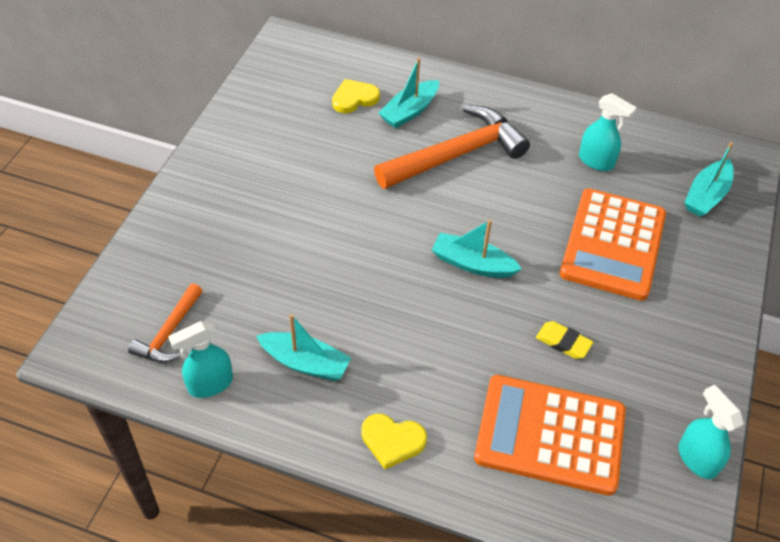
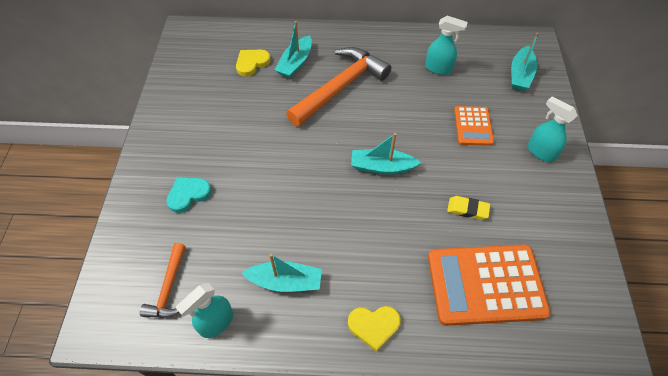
camera: 15 degrees left, 5 degrees up
(225, 235) = (188, 194): none -> turquoise heart
(613, 244) = (473, 126): orange calculator -> orange calculator, size x0.54
(696, 458) = (592, 271): turquoise spray bottle -> turquoise spray bottle (541, 152)

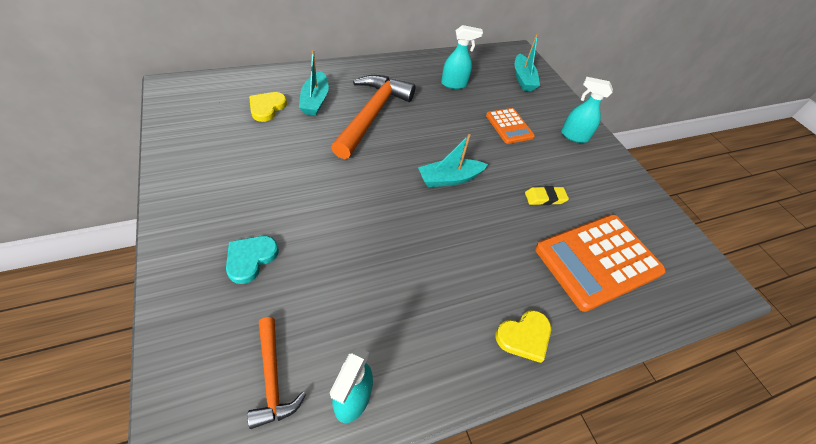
camera: 30 degrees left, 5 degrees down
(285, 281) = (411, 321): turquoise boat -> none

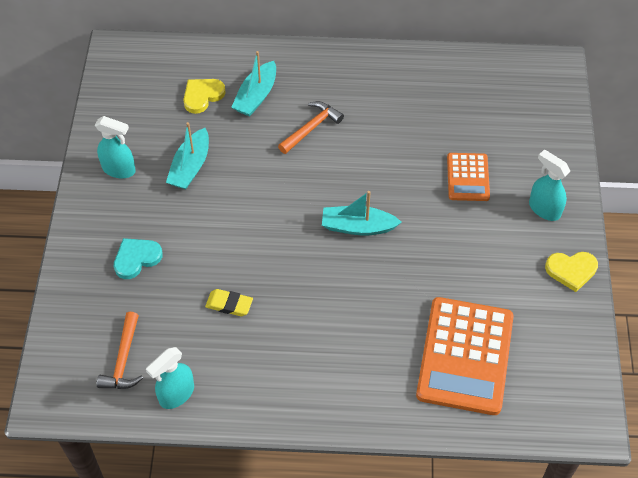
camera: 30 degrees right, 5 degrees up
(372, 115) = (311, 128): orange hammer -> orange hammer, size x0.52
(454, 84) = (432, 103): turquoise spray bottle -> turquoise spray bottle (119, 169)
(523, 79) = (532, 112): turquoise boat -> turquoise boat (190, 167)
(524, 336) = (343, 398): yellow heart -> yellow heart (571, 270)
(545, 198) = (452, 275): yellow eraser -> yellow eraser (229, 304)
(597, 260) = (465, 356): orange calculator -> orange calculator turned 75 degrees counterclockwise

